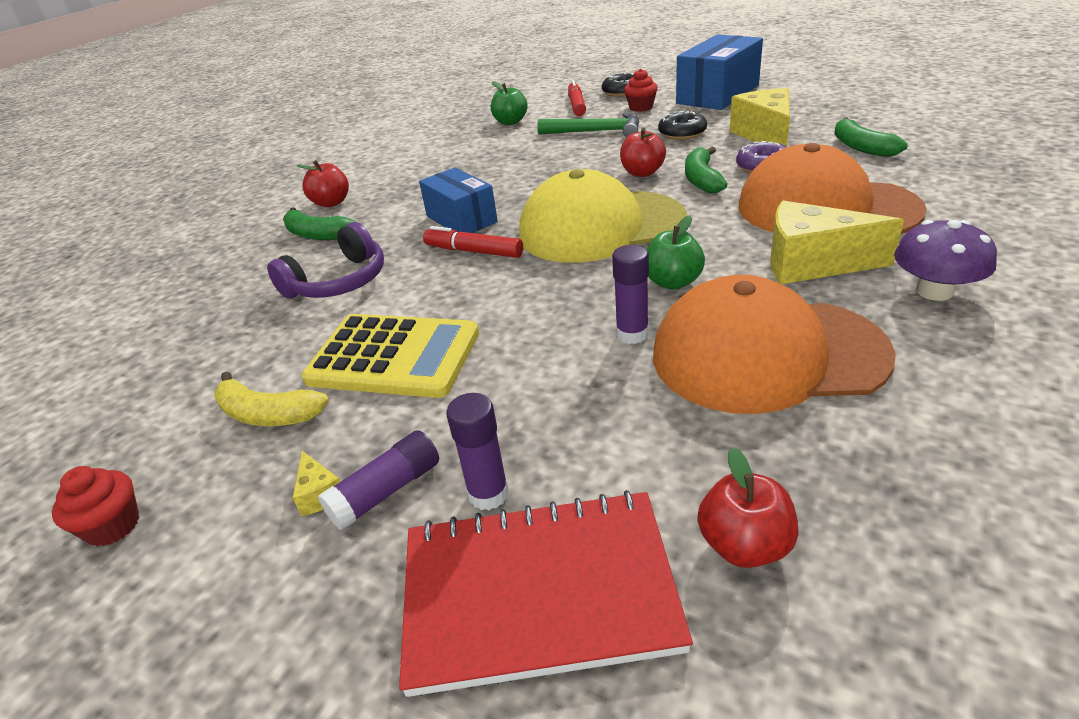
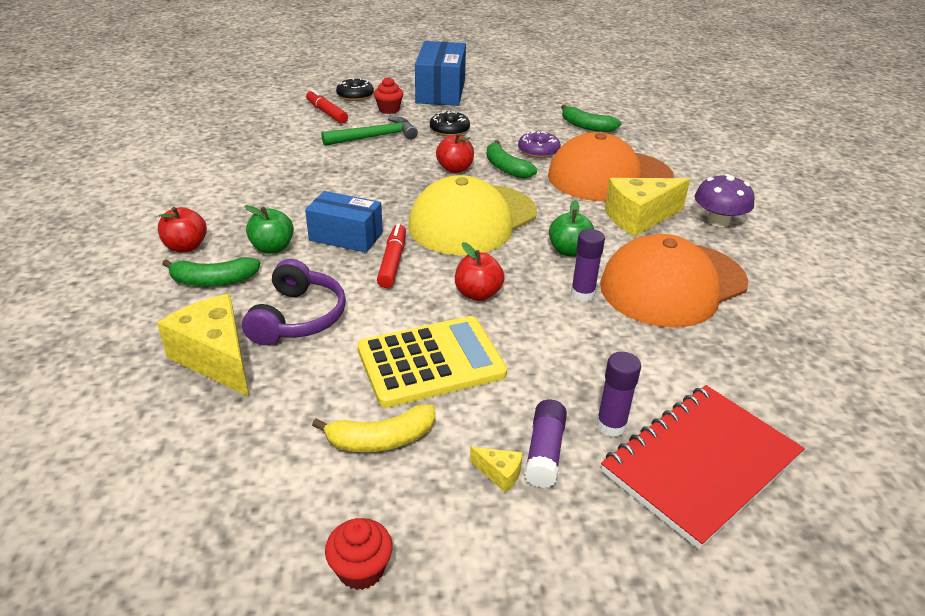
camera: 40 degrees left, 0 degrees up
(474, 251) = (392, 262): red marker -> red marker turned 105 degrees clockwise
(510, 122) = (280, 136): green apple -> green apple (272, 248)
(744, 545) = (768, 394): red apple -> red apple (478, 294)
(765, 135) = (513, 124): yellow cheese -> yellow cheese (216, 358)

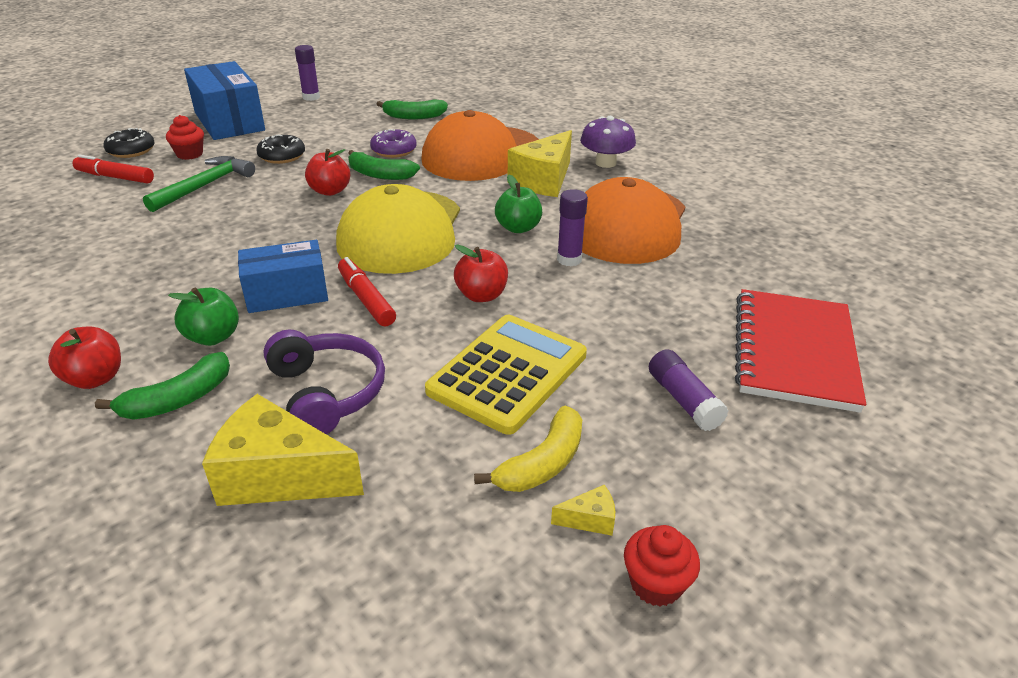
camera: 35 degrees left, 0 degrees up
(499, 474) = (671, 436): yellow cheese -> yellow cheese (590, 520)
(611, 425) = (706, 354): purple glue stick -> purple glue stick (311, 97)

